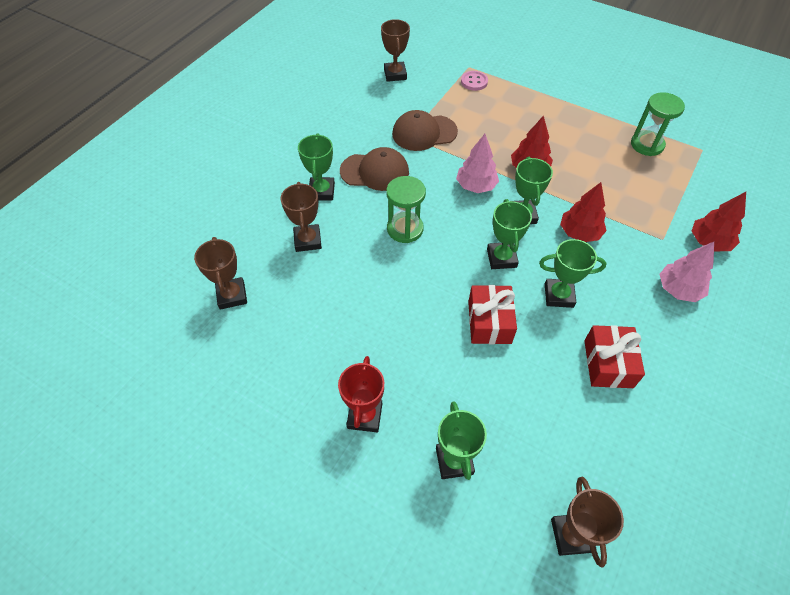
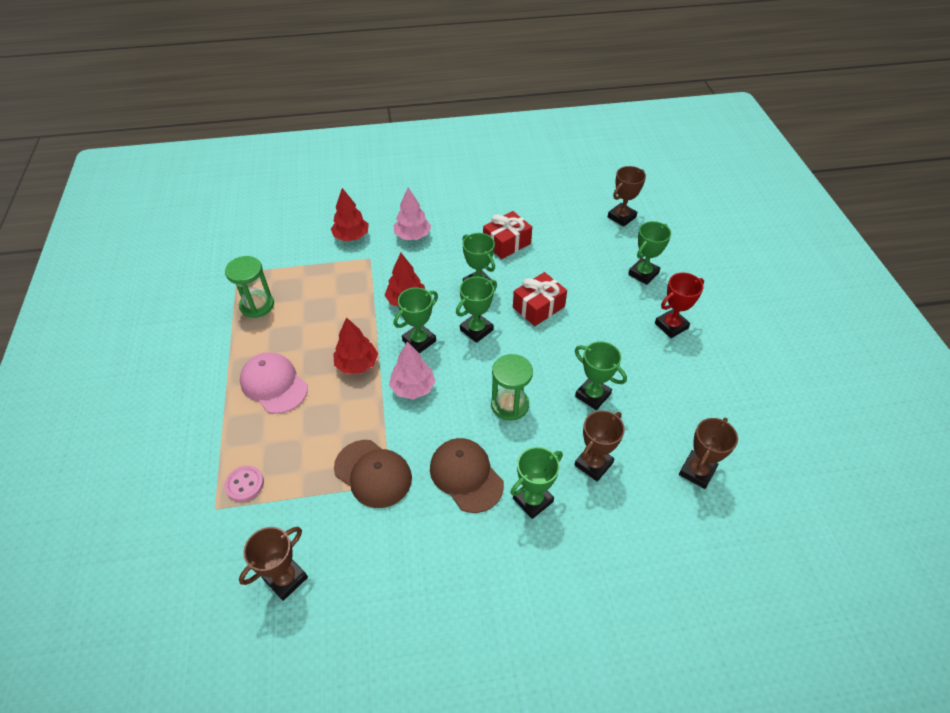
camera: 130 degrees left, 5 degrees down
(359, 286) = (592, 395): none -> green trophy
(547, 122) = (274, 384): none -> pink cap

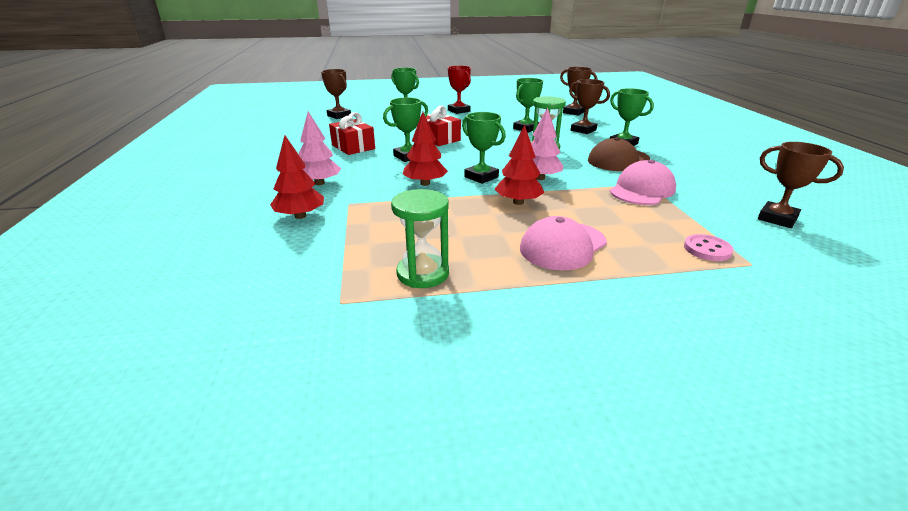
camera: 90 degrees left, 20 degrees down
(373, 473) = (642, 190): brown cap -> pink cap
(476, 330) = (465, 157): green trophy -> none

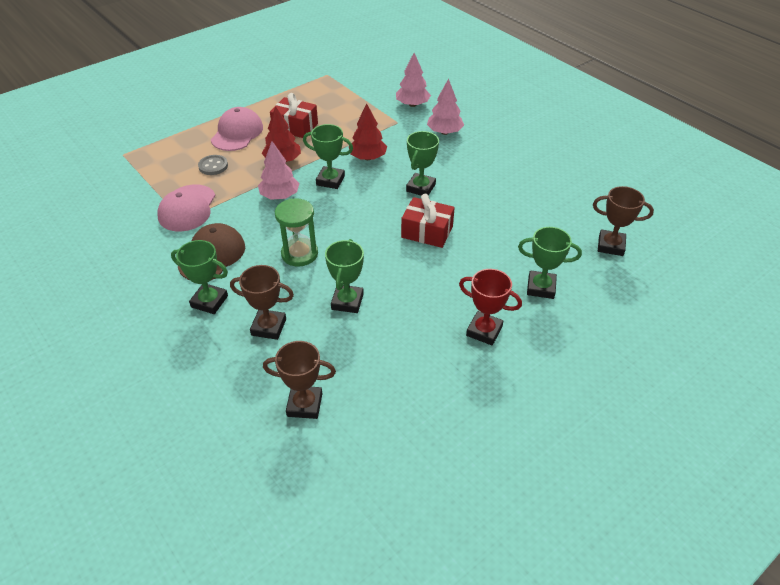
camera: 150 degrees right, 15 degrees up
(300, 216) = (412, 104): red tree -> pink tree
(353, 147) = (490, 185): red gift -> red gift (295, 127)
(423, 273) = (303, 95): green hourglass -> none
(607, 217) = (213, 166): none -> grey button
(707, 249) = (147, 157): pink button -> none
(777, 219) = (83, 205): brown trophy -> none

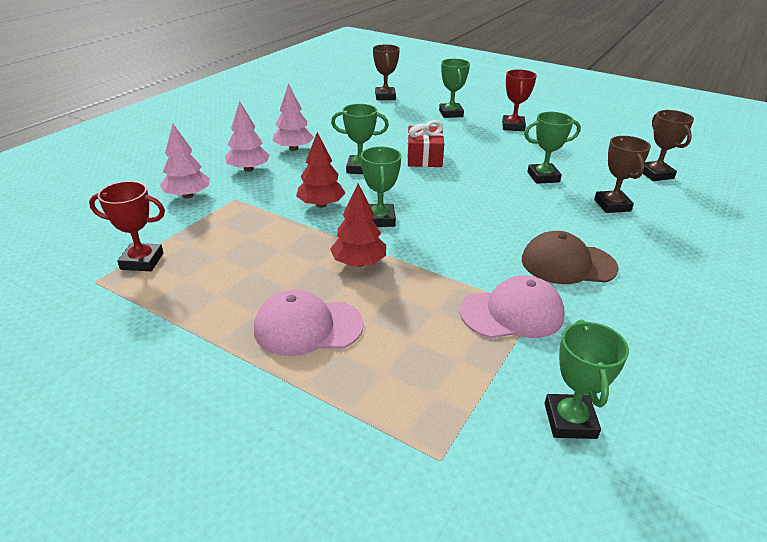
camera: 110 degrees left, 10 degrees down
(209, 301) = (625, 245): green trophy -> green trophy (570, 420)
(213, 166) = (407, 322): grey button -> none
(280, 196) = (432, 246): pink tree -> pink tree (293, 149)
(295, 127) = (270, 273): red gift -> none
(299, 254) = (511, 211): green hourglass -> none
(338, 87) = (142, 261): none -> red trophy

